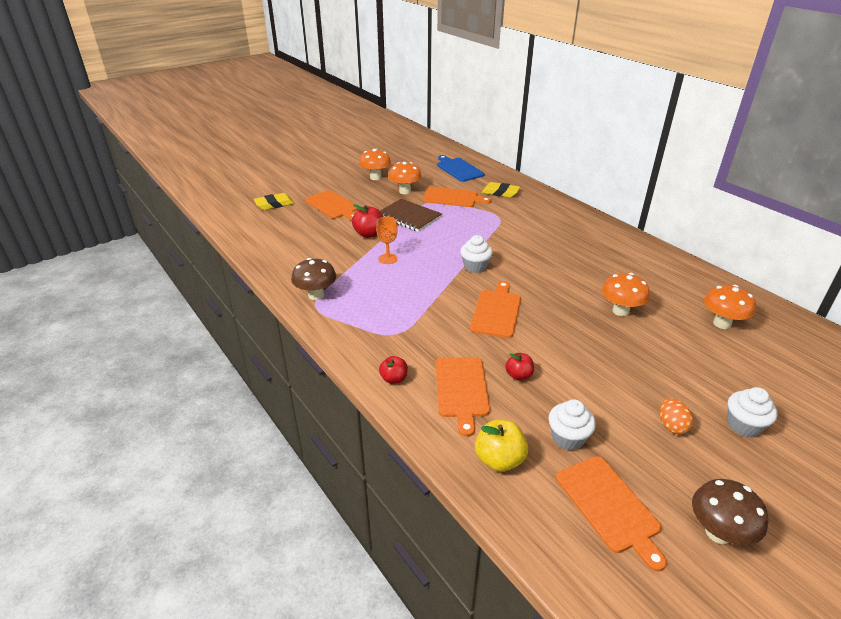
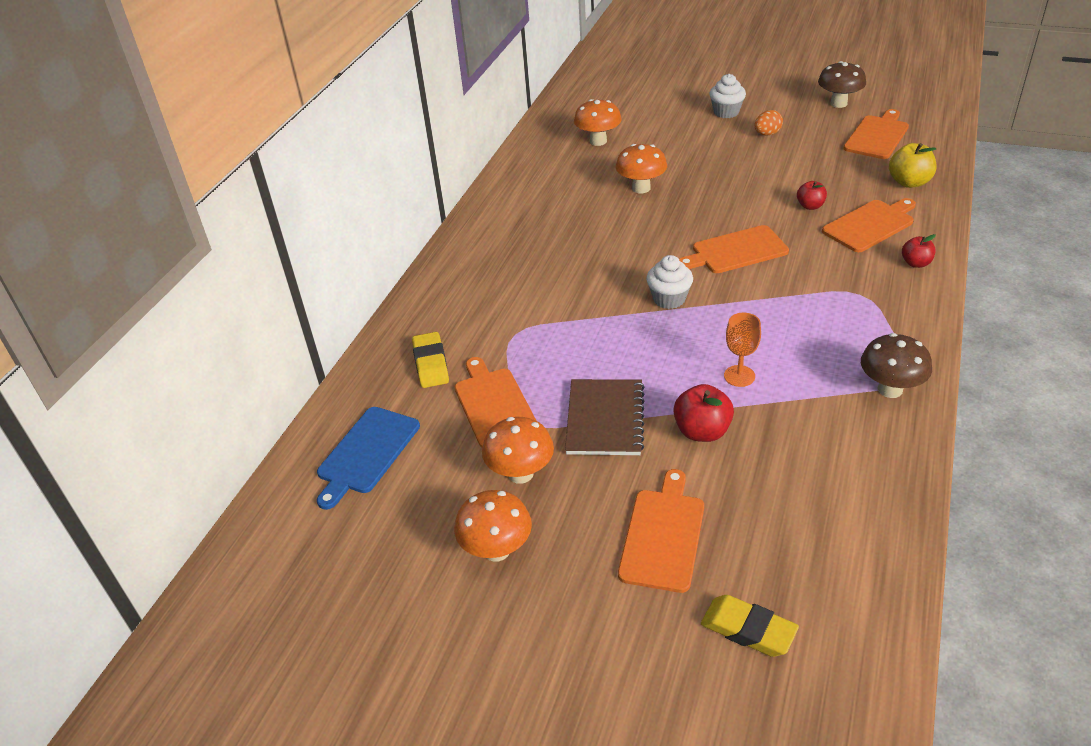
camera: 120 degrees left, 5 degrees up
(567, 438) = (844, 165): white cupcake -> none

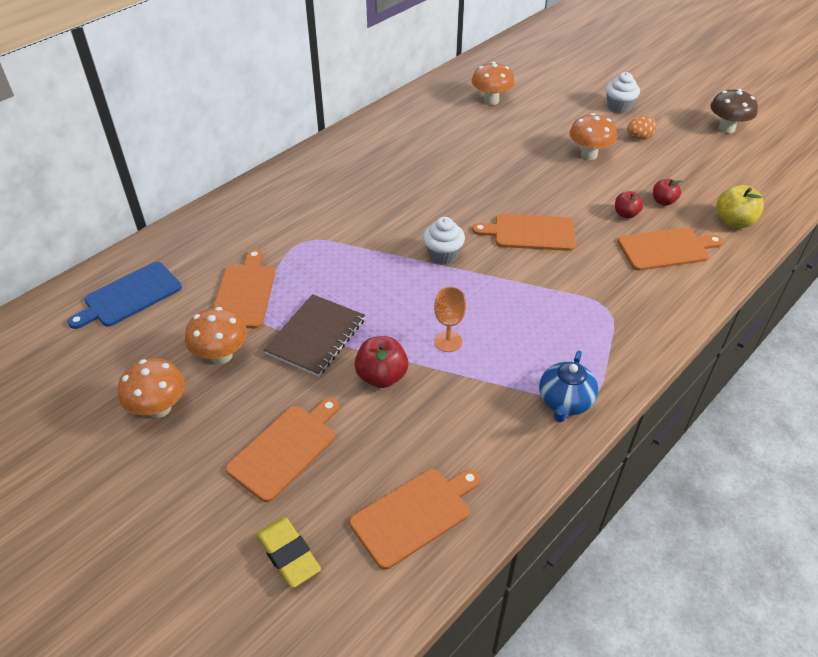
camera: 20 degrees right, 5 degrees up
(431, 364) = (225, 243): yellow eraser -> none
(641, 188) = (494, 152): orange mushroom -> orange mushroom (589, 154)
(877, 136) = (738, 169): orange cutting board -> orange cutting board (414, 514)
(890, 389) = (565, 402): brown mushroom -> blue teapot
(916, 263) = (679, 298): red apple -> red apple (663, 201)

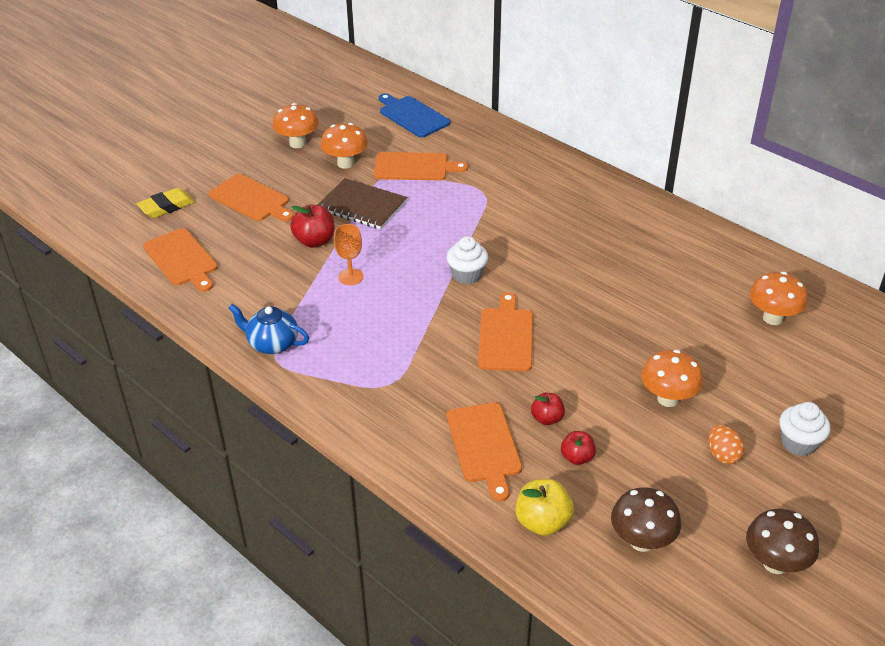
camera: 90 degrees right, 5 degrees down
(731, 178) = (642, 541): none -> brown mushroom

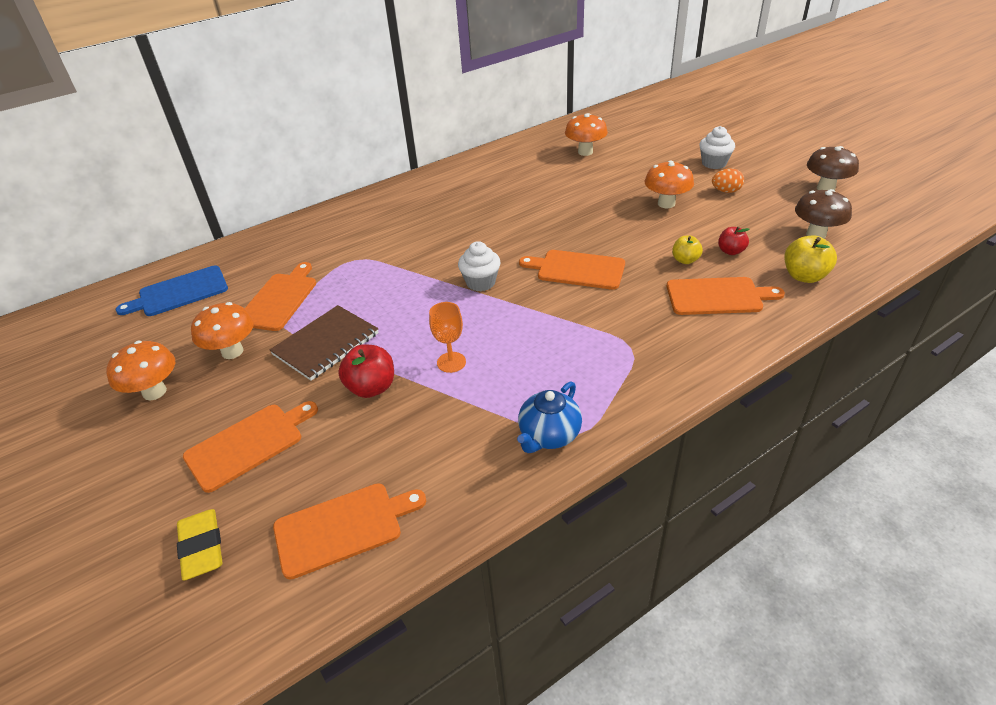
camera: 75 degrees left, 0 degrees up
(547, 418) = (685, 260): red apple -> yellow apple

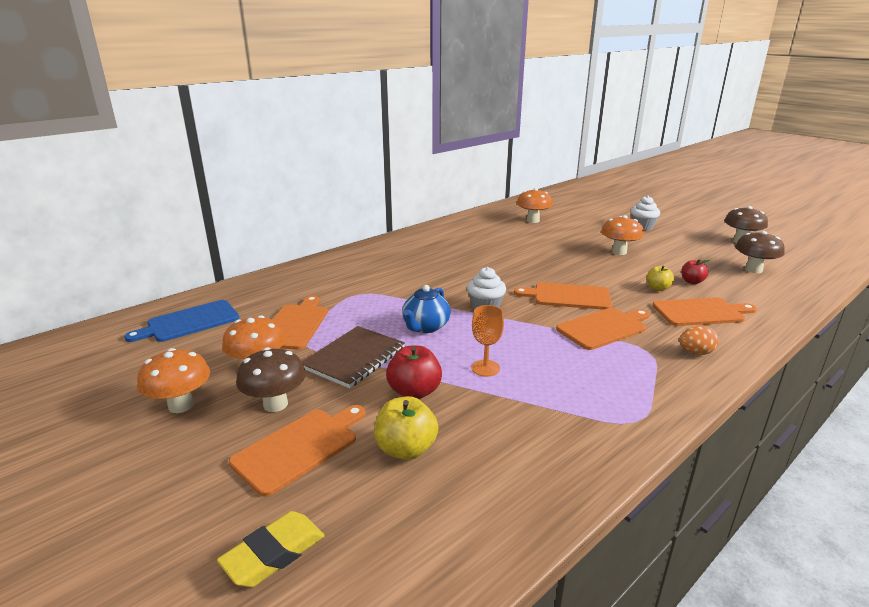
camera: 10 degrees left, 15 degrees down
(202, 547) = (274, 554): yellow eraser -> yellow eraser turned 75 degrees clockwise
(238, 395) = (275, 404): none -> brown mushroom
(343, 527) = (433, 521): orange cutting board -> orange cutting board (604, 328)
(549, 435) = (610, 423): blue teapot -> blue teapot (425, 327)
(726, 191) = (663, 244): orange egg -> orange egg (695, 352)
(804, 276) = (763, 297): yellow apple -> yellow apple (406, 449)

